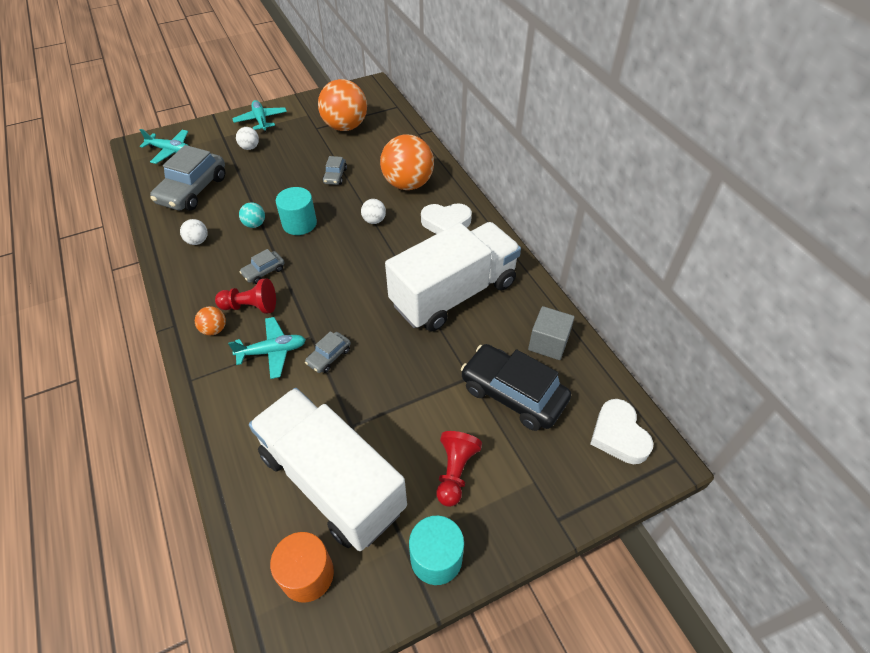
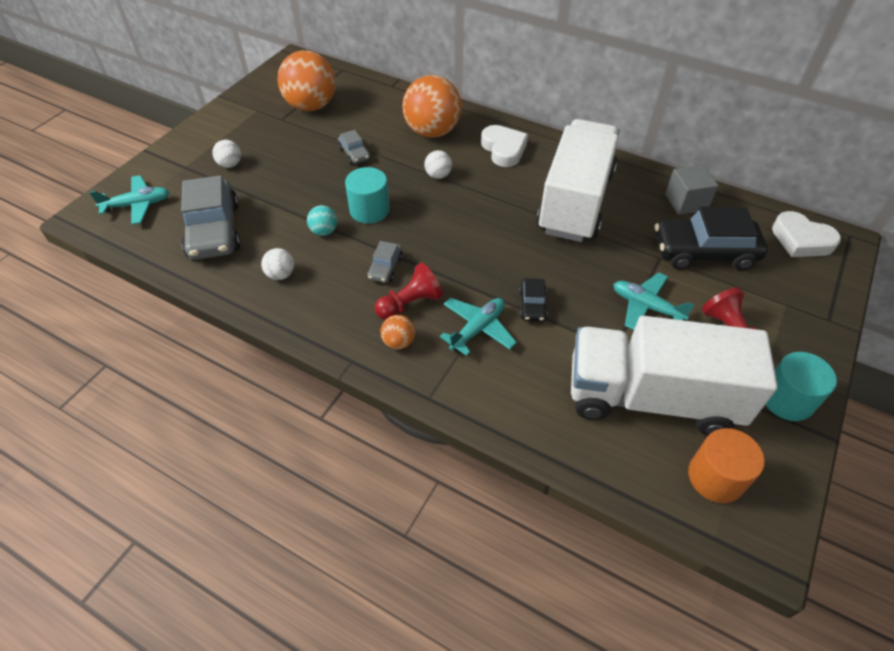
camera: 35 degrees left, 0 degrees up
(261, 120) = (211, 134): turquoise plane -> turquoise plane (646, 306)
(329, 356) = (532, 305): grey car -> black car
(446, 223) = (503, 149): white heart -> white heart turned 75 degrees counterclockwise

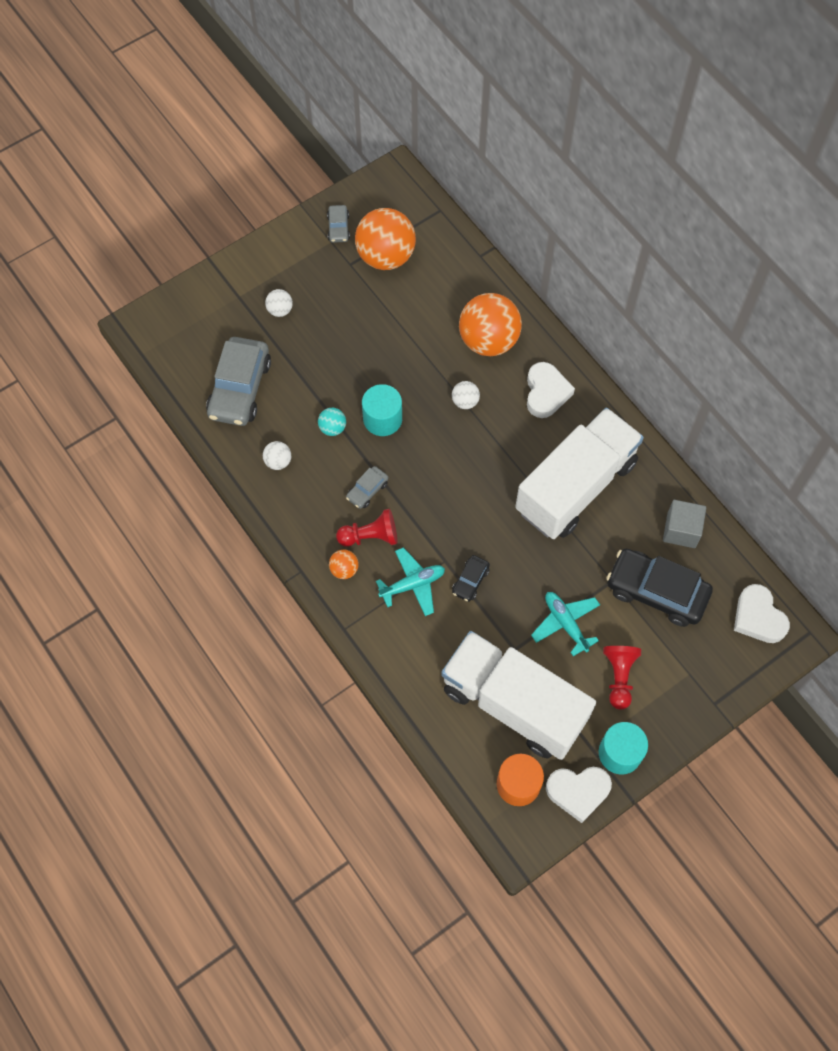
camera: 25 degrees right, 15 degrees up
(137, 205) = (184, 330): turquoise plane -> none
(354, 153) = (400, 341): grey car -> grey car (338, 228)
(780, 456) = (578, 792): none -> white heart

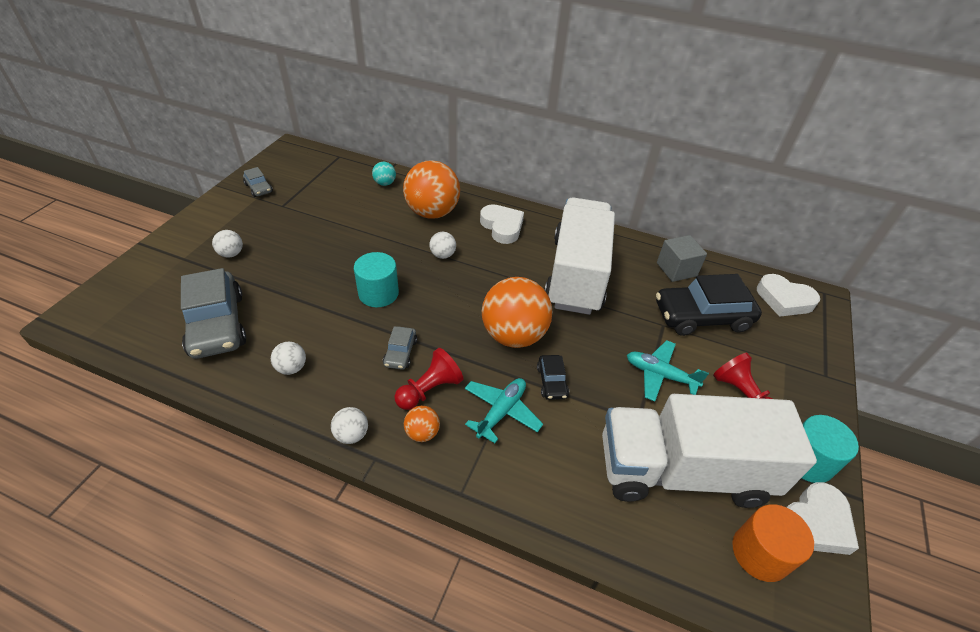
camera: 35 degrees left, 20 degrees down
(294, 543) = (352, 434): none -> white ball
(332, 428) = (334, 318): turquoise ball -> turquoise ball (385, 183)
(385, 256) = (311, 192): orange ball -> orange ball (514, 335)

